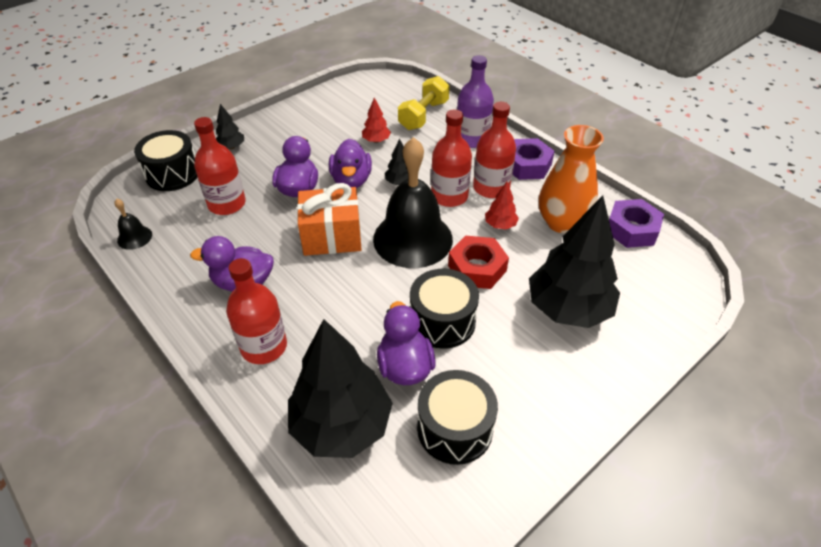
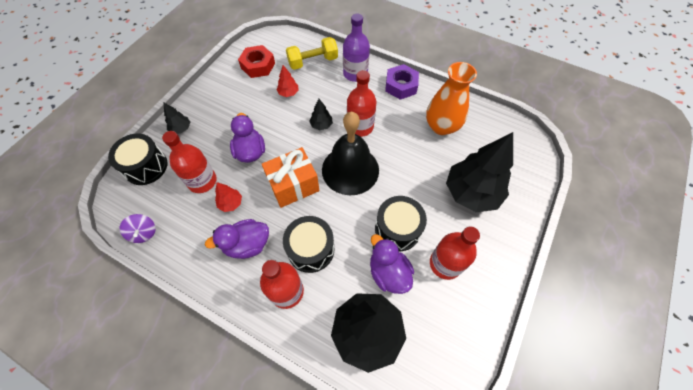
camera: 20 degrees left, 15 degrees up
(134, 237) = (144, 233): black bell -> purple spinning top
(351, 180) = (286, 133): purple duck -> none
(423, 115) = (313, 62): yellow dumbbell -> yellow dumbbell turned 60 degrees clockwise
(455, 428) = (439, 307): black drum -> black drum (311, 249)
(477, 268) = (402, 180): red nut -> red nut (258, 66)
(491, 188) = (385, 111): red bottle -> red bottle (445, 264)
(500, 225) = (403, 140): red tree -> red tree (231, 203)
(631, 229) = (486, 119): purple nut -> none

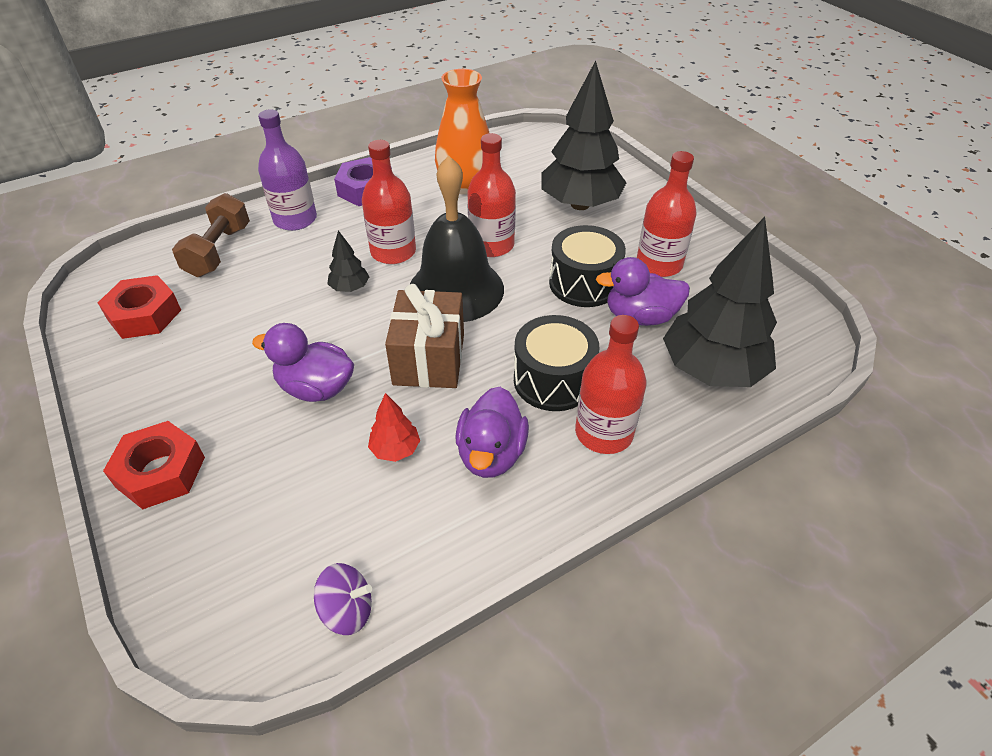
camera: 60 degrees left, 15 degrees down
(146, 166) = (191, 561): black drum -> none
(181, 129) = (160, 472): black tree -> red nut
(202, 181) = (313, 476): red bottle -> red bottle (491, 245)
(288, 93) = (248, 300): red tree -> none
(293, 185) = (429, 359): orange gift -> brown gift
(313, 62) = (218, 251): yellow dumbbell -> brown dumbbell

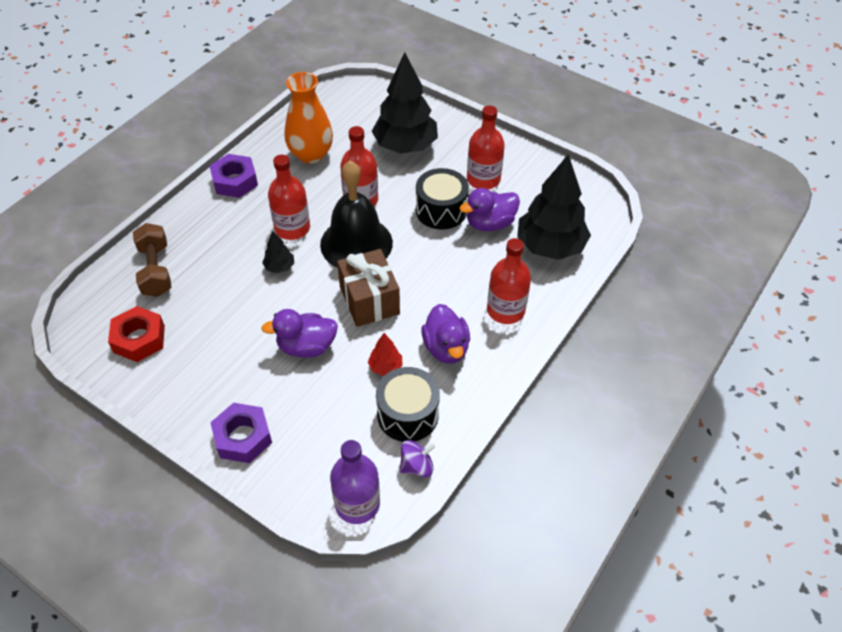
camera: 25 degrees left, 5 degrees up
(160, 472) = (243, 437): red nut -> purple nut
(295, 219) = (197, 224): purple bottle -> purple bottle (357, 504)
(553, 380) = (457, 287): black drum -> black drum (407, 414)

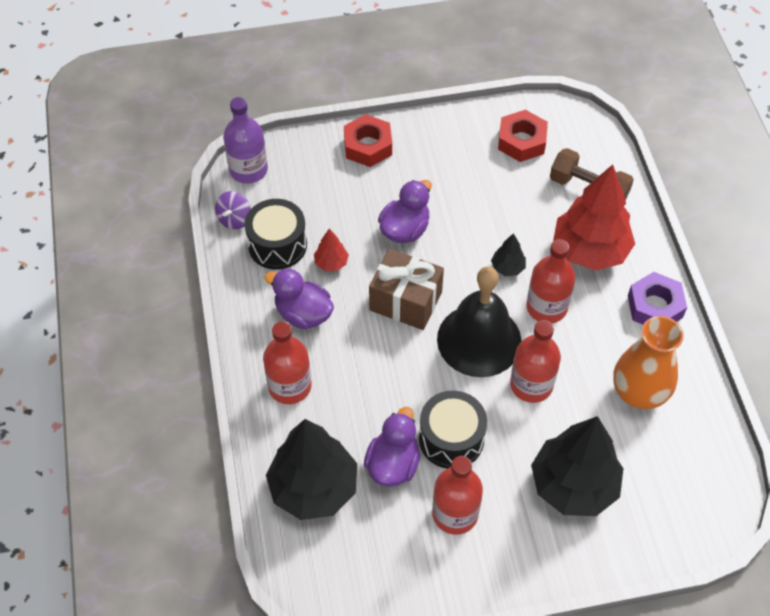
camera: 135 degrees right, 5 degrees up
(218, 236) = (590, 250): none -> red tree
(243, 437) = (368, 146): purple nut -> red nut

